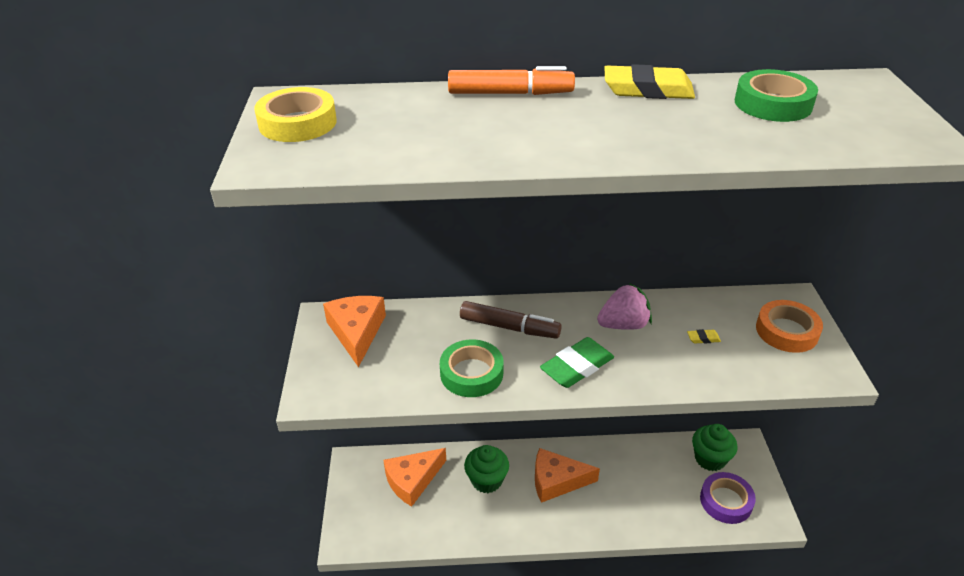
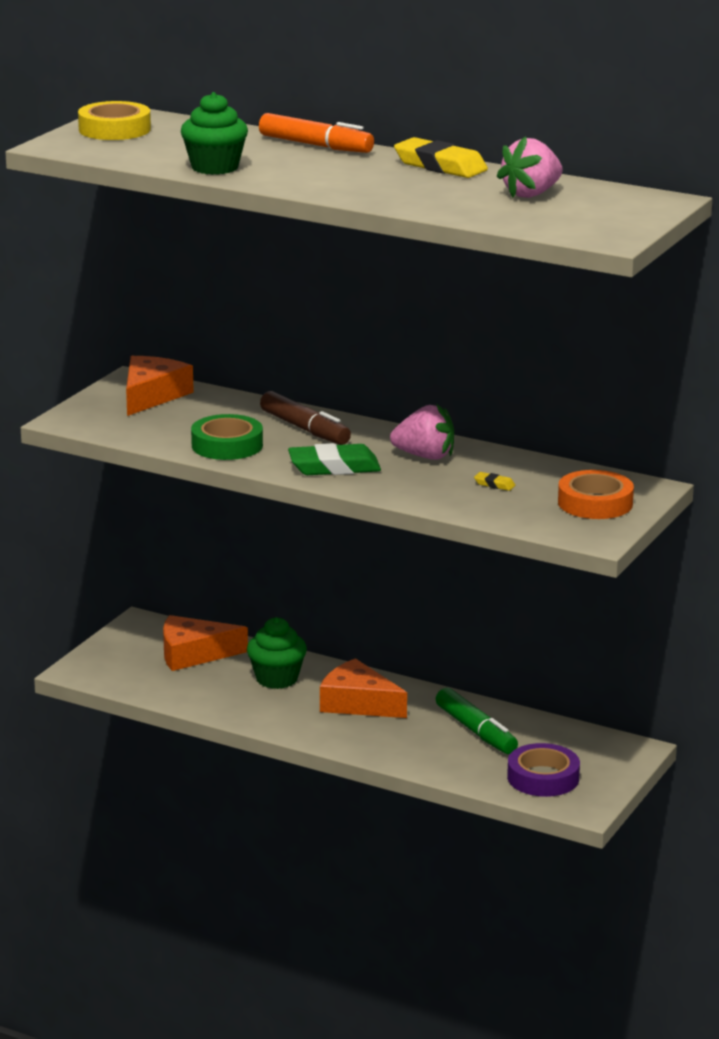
camera: 30 degrees right, 15 degrees down
(648, 473) = (476, 731): none -> green marker
(710, 459) = (570, 745): green cupcake -> green cupcake (215, 167)
(773, 104) = (531, 194): green tape -> pink strawberry

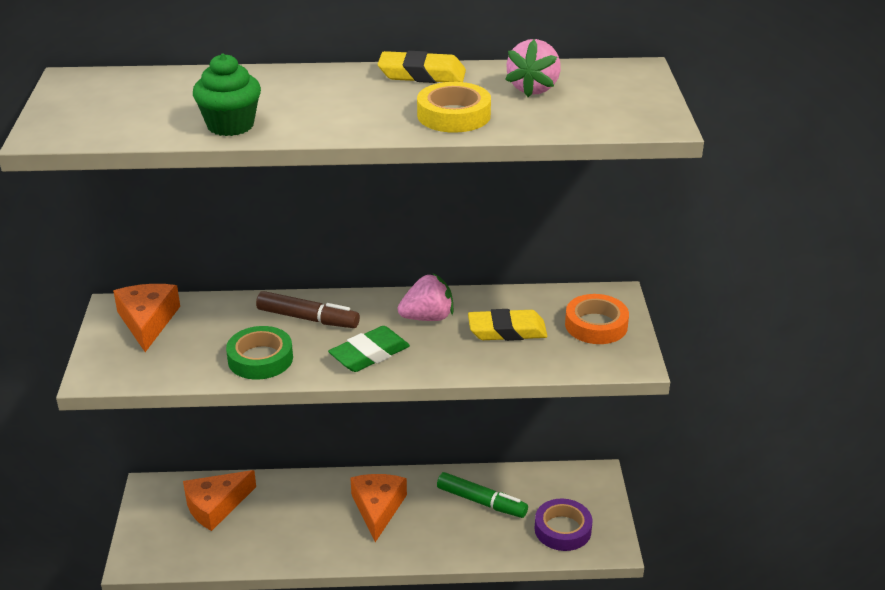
camera: 30 degrees left, 10 degrees up
(114, 129) = (83, 100): yellow tape -> yellow tape (454, 115)
(277, 679) = (299, 506): green cupcake -> none
(315, 145) = (290, 76): orange marker -> none
(358, 703) = (377, 508): orange cheese -> orange cheese turned 90 degrees clockwise
(494, 484) = (507, 331): yellow eraser -> yellow eraser, size x2.30

